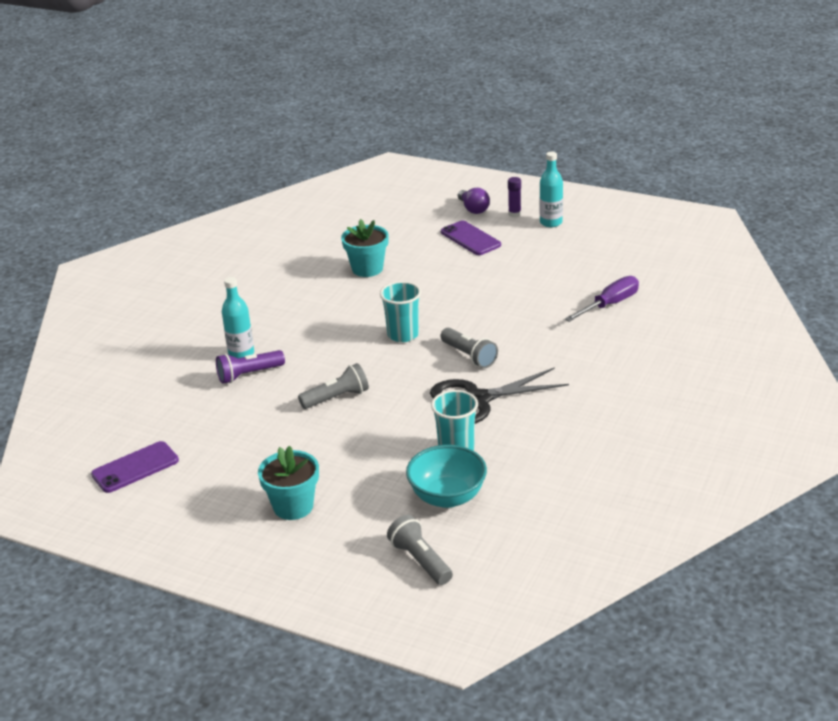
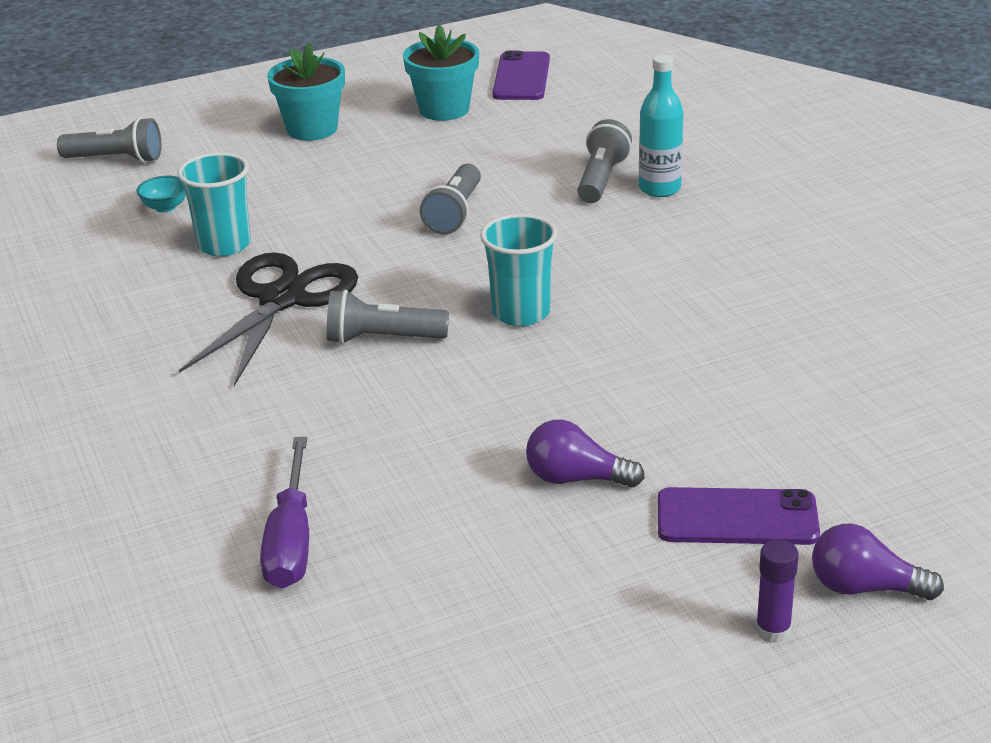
camera: 130 degrees right, 0 degrees up
(248, 374) = (602, 179): purple flashlight -> grey flashlight
(367, 269) = (768, 363): turquoise flower pot -> turquoise flower pot (444, 109)
(447, 497) = (165, 207): turquoise bowl -> turquoise bowl, size x0.46
(493, 272) = (576, 478): none -> purple light bulb
(551, 222) = (670, 658): turquoise bottle -> none

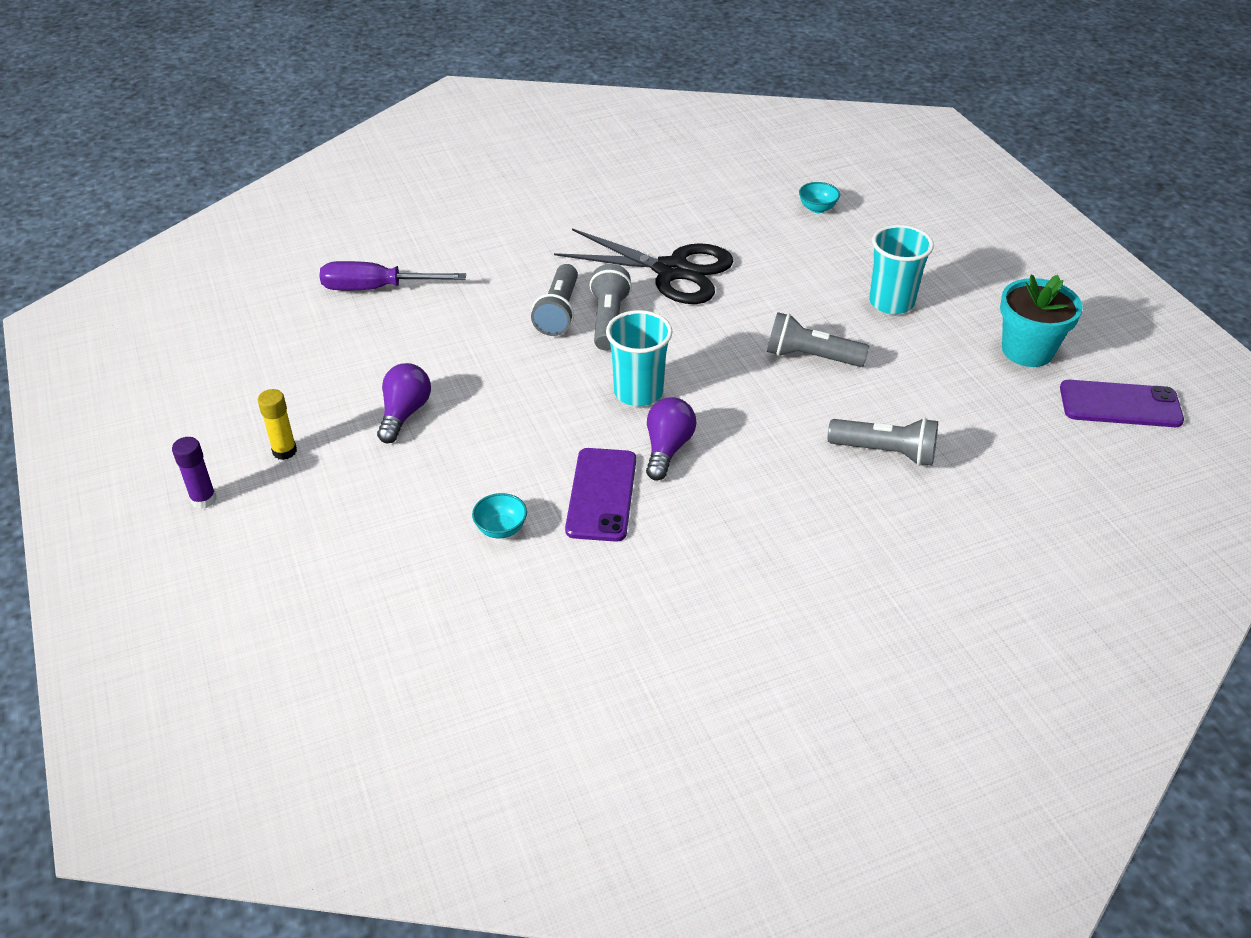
camera: 90 degrees right, 10 degrees up
(116, 159) = (898, 179): grey flashlight -> grey flashlight (558, 312)
(224, 245) = (756, 239): turquoise cup -> turquoise cup (891, 302)
(312, 129) = (970, 273): turquoise flower pot -> none
(659, 189) = (867, 493): turquoise bottle -> none
(664, 572) = (284, 451): none -> yellow glue stick
(737, 517) = (332, 494): purple phone -> purple phone (602, 494)
(762, 387) = (501, 529): none -> turquoise bowl
(864, 588) = (228, 555): purple light bulb -> purple light bulb (667, 449)

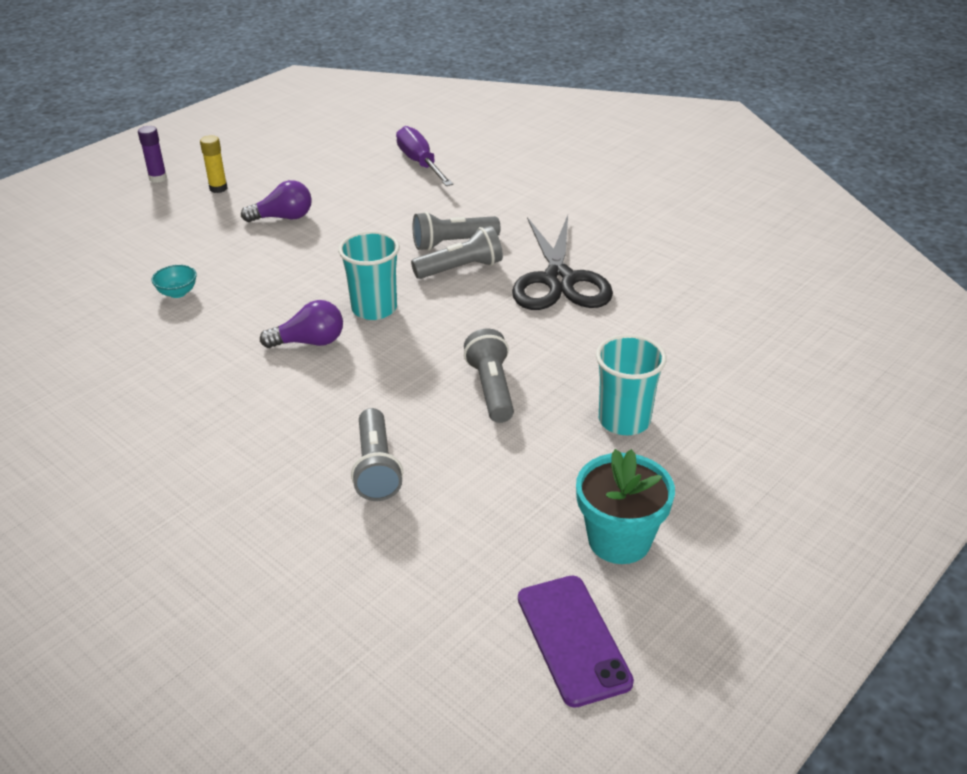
camera: 65 degrees right, 5 degrees down
(602, 494) = (237, 325): purple phone -> none
(817, 208) = (746, 335): turquoise bowl -> none

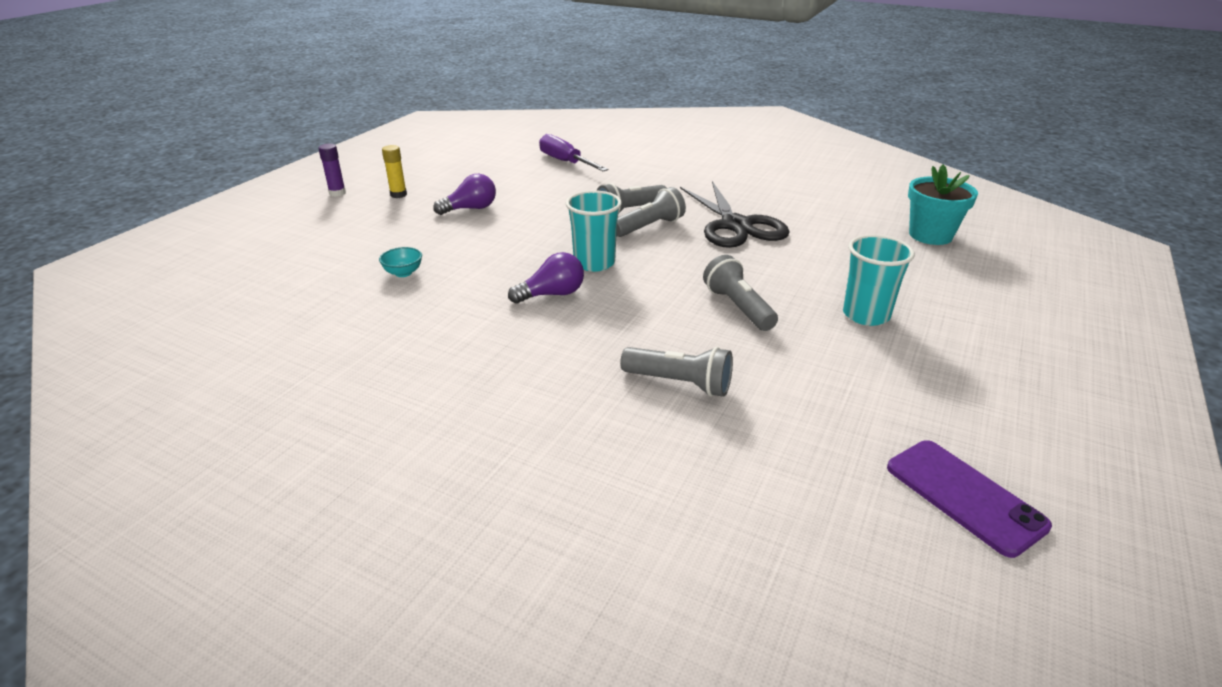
camera: 15 degrees left, 5 degrees down
(376, 468) = (680, 384): grey flashlight -> grey flashlight turned 45 degrees counterclockwise
(619, 540) = (936, 405): turquoise flower pot -> turquoise flower pot (930, 235)

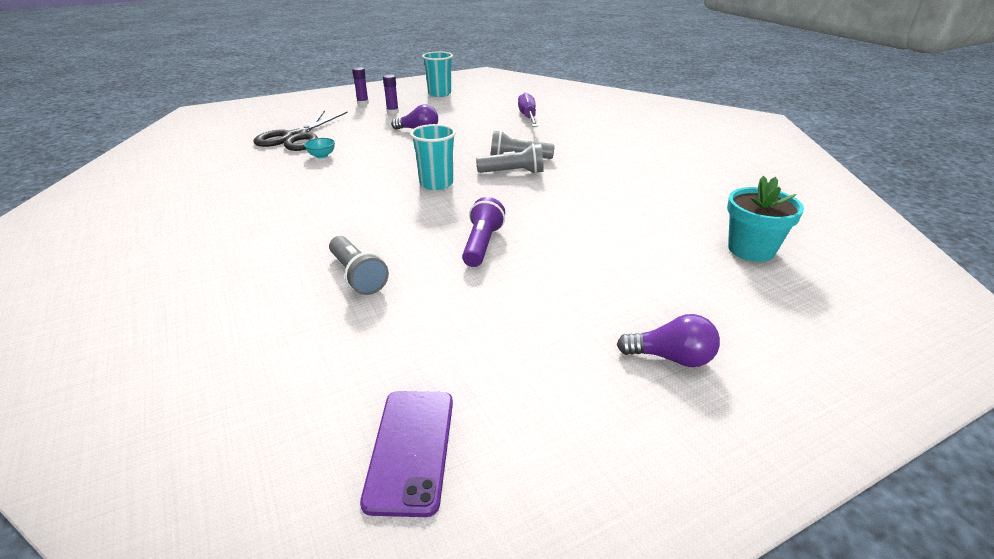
camera: 35 degrees right, 0 degrees up
(398, 195) = (392, 112): yellow glue stick -> purple glue stick
(552, 294) = (378, 194): purple light bulb -> purple light bulb (671, 358)
(736, 225) = (580, 190): black scissors -> black scissors (296, 137)
(738, 307) = (482, 244): grey flashlight -> purple flashlight
(866, 315) = (573, 287): turquoise cup -> turquoise cup (439, 94)

